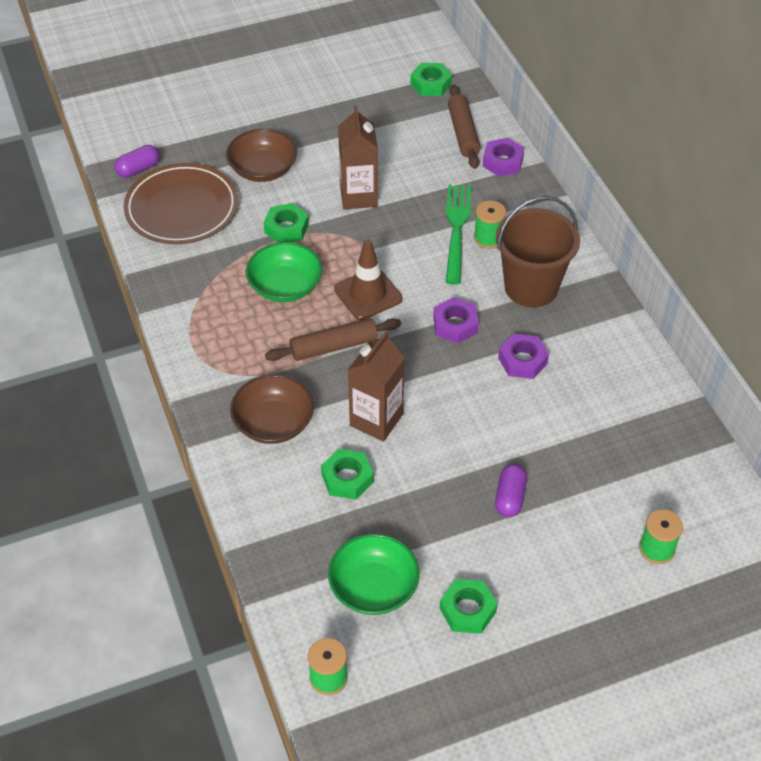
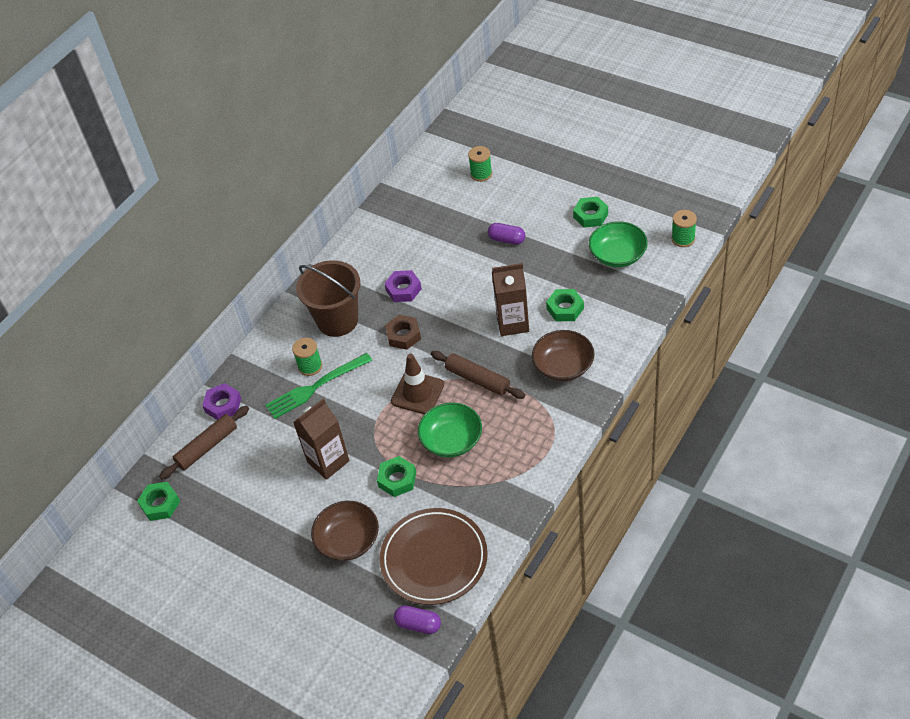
camera: 120 degrees left, 0 degrees up
(455, 325) = (403, 335): purple nut -> brown nut
(510, 497) = (507, 239): purple capsule -> purple capsule turned 45 degrees clockwise

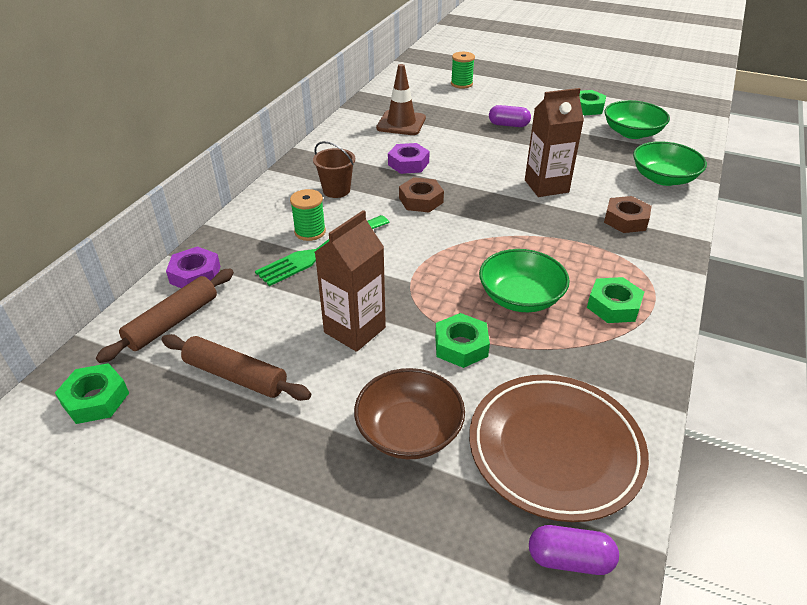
camera: 15 degrees left, 10 degrees down
(337, 320) = (336, 190): brown bucket -> brown bucket, size x0.54
(417, 393) = (456, 251): brown traffic cone -> brown traffic cone (401, 123)
(477, 379) = (528, 236): brown rolling pin -> brown rolling pin (235, 376)
(563, 366) = (626, 220): brown bowl -> brown nut
(565, 308) = (599, 173): green nut -> green nut (613, 306)
(618, 318) = (663, 178): none -> green bowl
(683, 239) = (691, 120): green spool -> none

